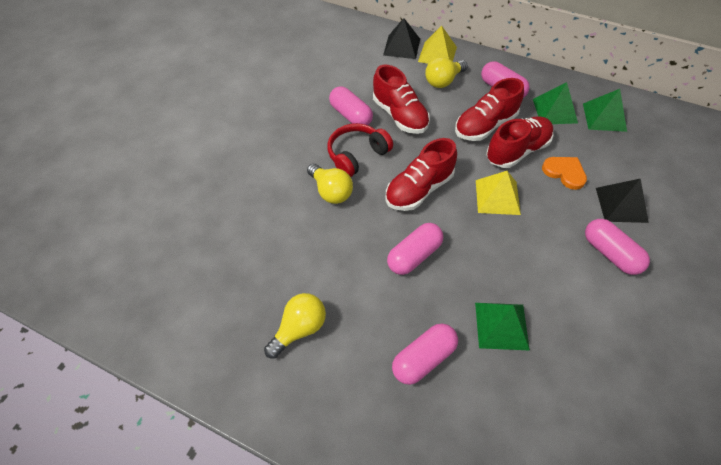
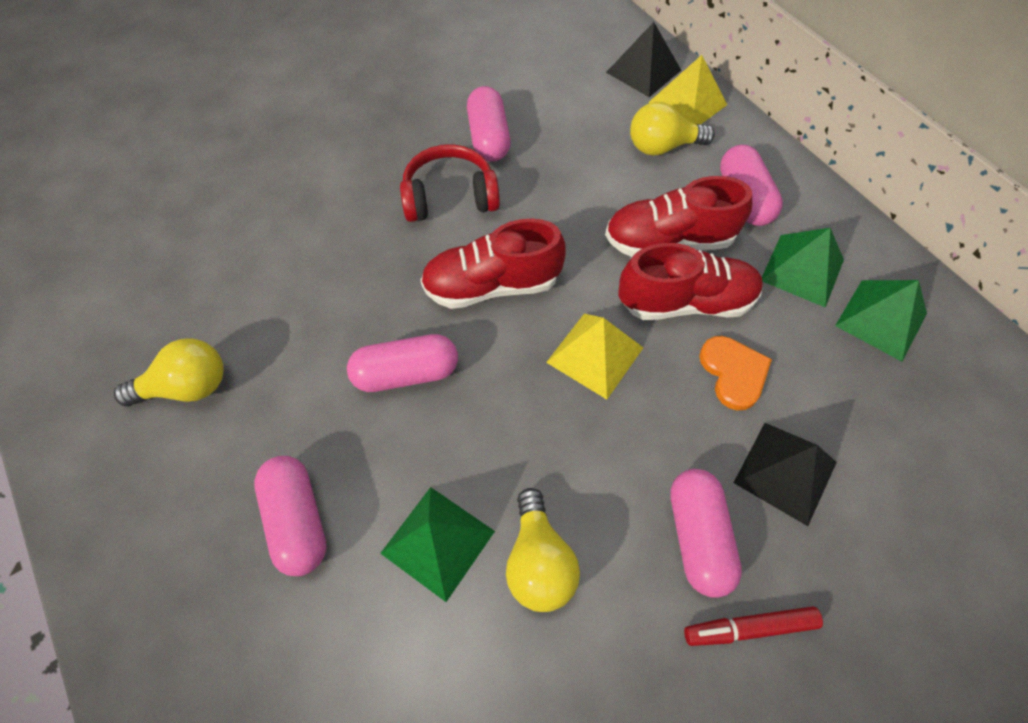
camera: 30 degrees right, 5 degrees up
(331, 191) = (375, 229): yellow light bulb -> yellow light bulb (538, 562)
(400, 115) = (555, 169): red shoe -> none
(424, 358) = (297, 520): pink capsule -> pink capsule turned 75 degrees clockwise
(662, 279) = (749, 628): none -> red marker

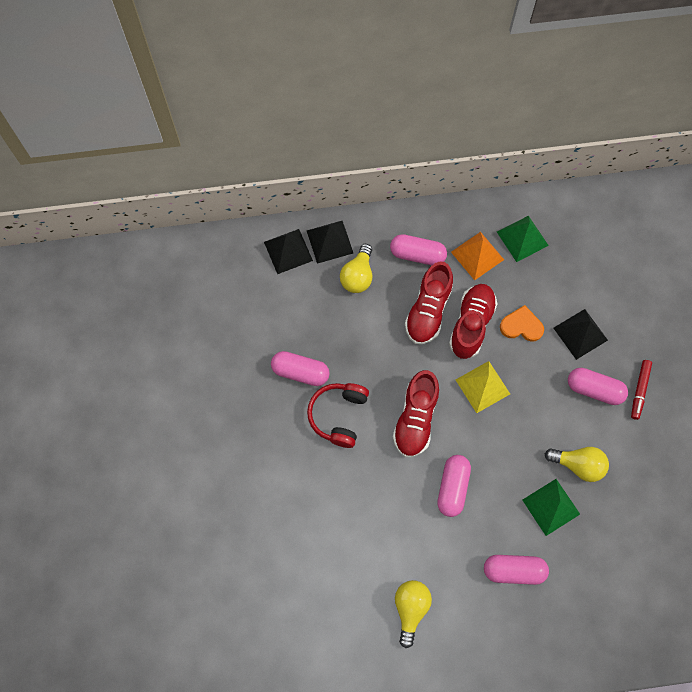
camera: 65 degrees left, 10 degrees up
(687, 103) = (329, 241): yellow pyramid -> black pyramid
(802, 270) = (477, 255): green pyramid -> orange pyramid

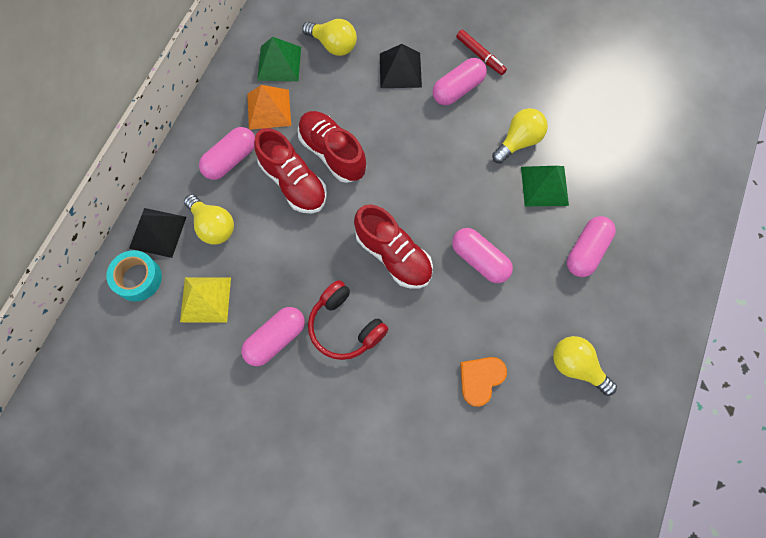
camera: 60 degrees left, 0 degrees up
(288, 251) = (138, 278): black pyramid -> turquoise tape
(482, 386) = (398, 178): yellow pyramid -> yellow pyramid (205, 299)
(521, 326) = (361, 112): orange heart -> orange heart (480, 379)
(567, 269) = (333, 45): none -> yellow light bulb

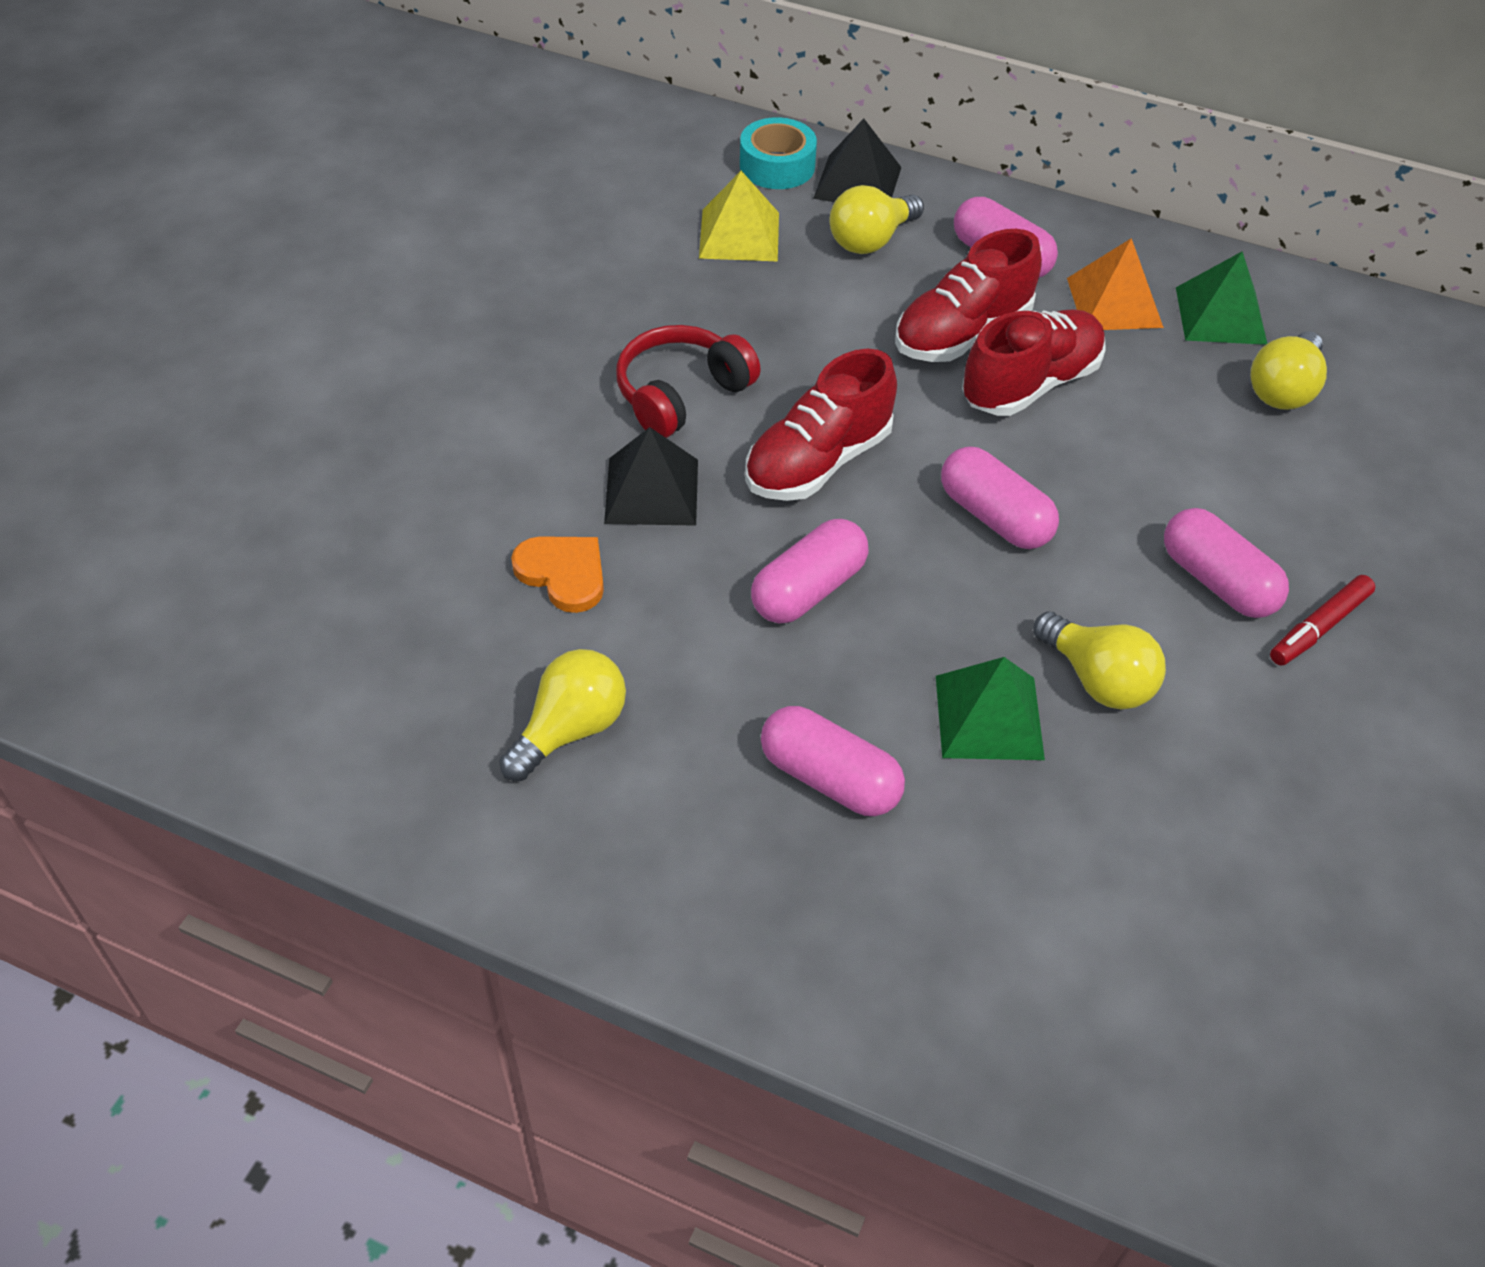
camera: 90 degrees right, 20 degrees down
(275, 339) = (665, 312): pink capsule -> pink capsule (994, 517)
(400, 70) = (1246, 489): black pyramid -> black pyramid (652, 491)

